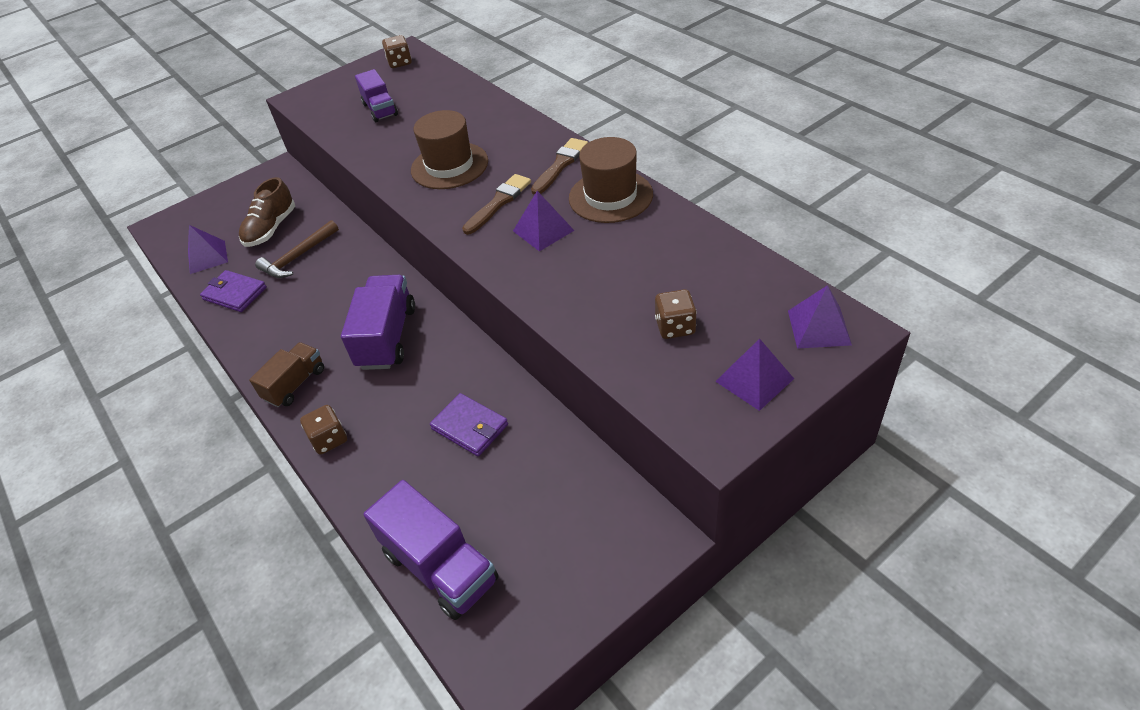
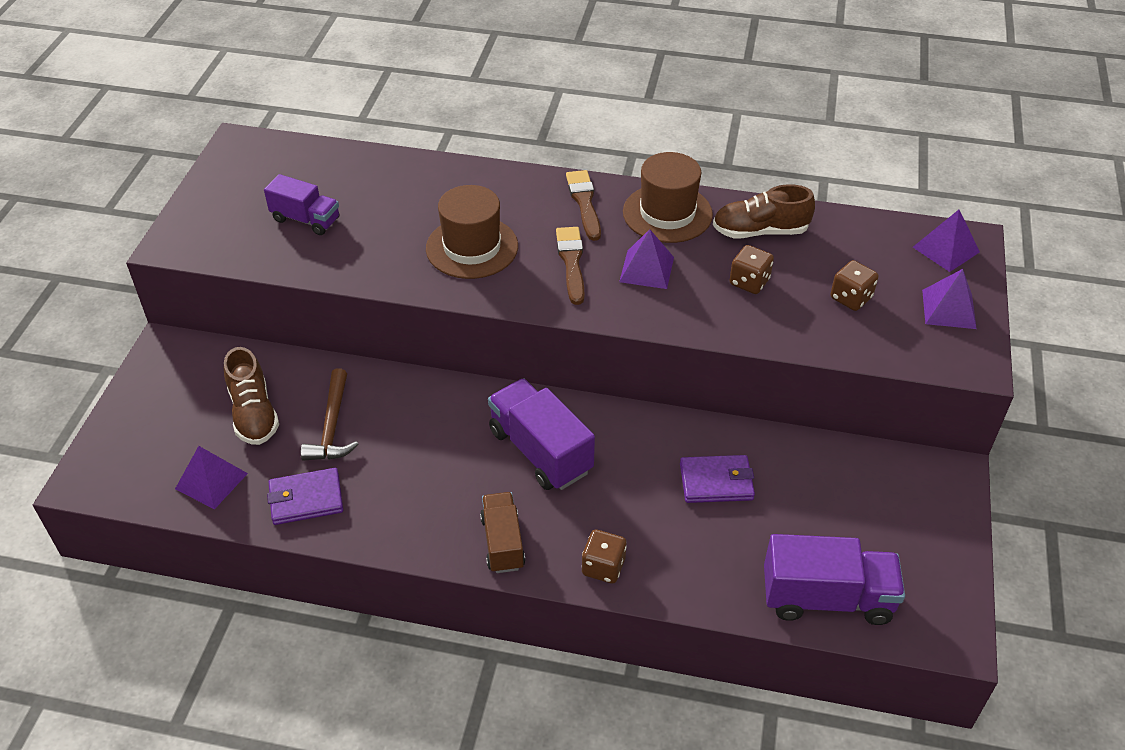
camera: 45 degrees left, 0 degrees up
(400, 63) = (254, 159): brown dice -> brown dice (749, 282)
(666, 240) = (760, 231): none -> brown shoe

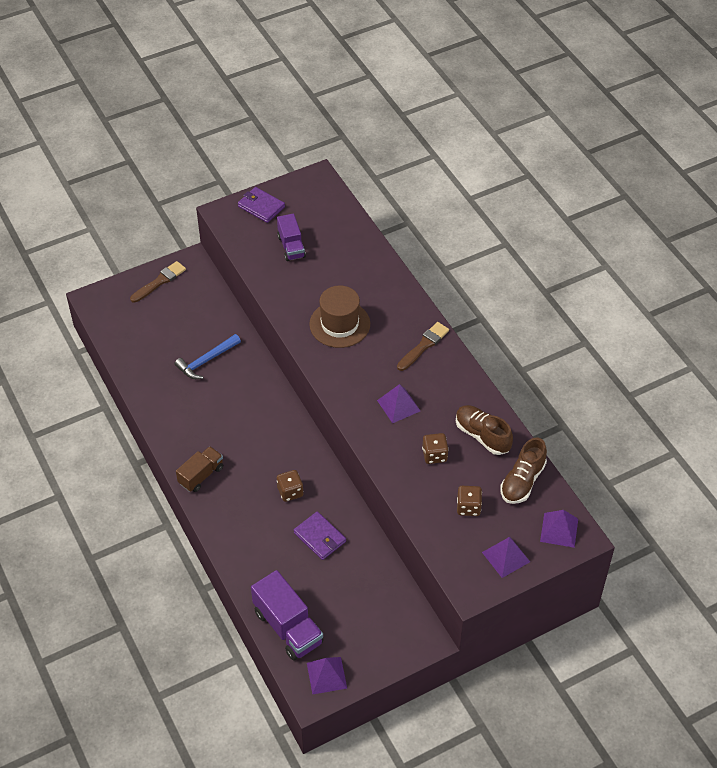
camera: 50 degrees right, 5 degrees up
(211, 481) = (134, 342): purple pyramid -> purple pyramid (326, 675)
(254, 413) = (185, 326): brown shoe -> brown shoe (522, 481)
(306, 499) = (156, 384): purple wallet -> purple wallet (261, 206)
(332, 426) = (206, 361): brown hammer -> blue hammer
(540, 451) = (270, 452): purple truck -> none
(571, 262) = (371, 371): brown brush -> brown brush (159, 281)
(603, 567) = (223, 524): brown dice -> brown dice (290, 492)
(667, 213) = (453, 386): brown hat -> none

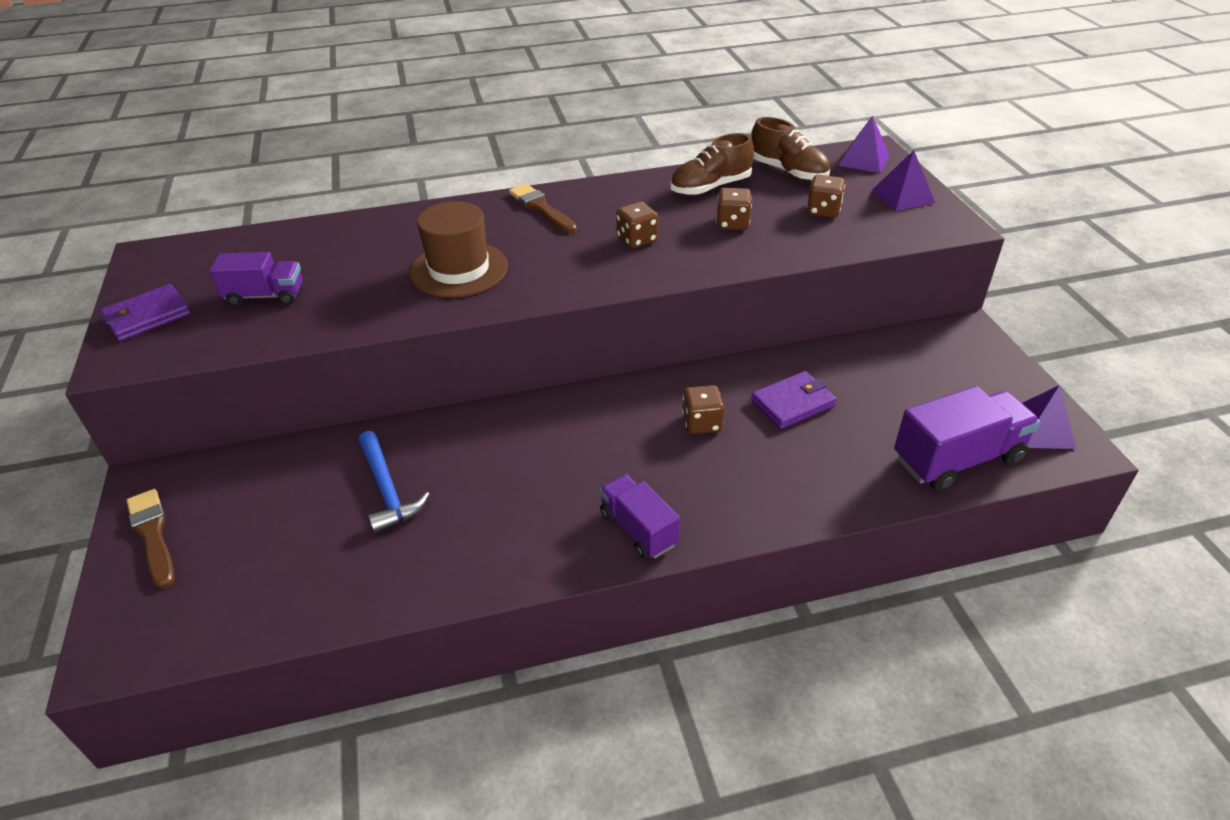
camera: 75 degrees left, 10 degrees down
(201, 475) = (638, 529): brown truck -> purple truck
(398, 405) = (637, 239): purple pyramid -> brown dice

